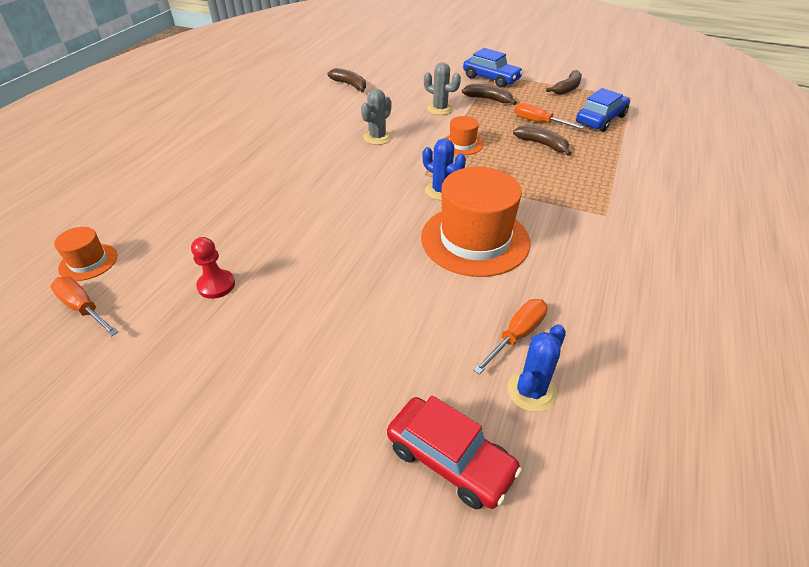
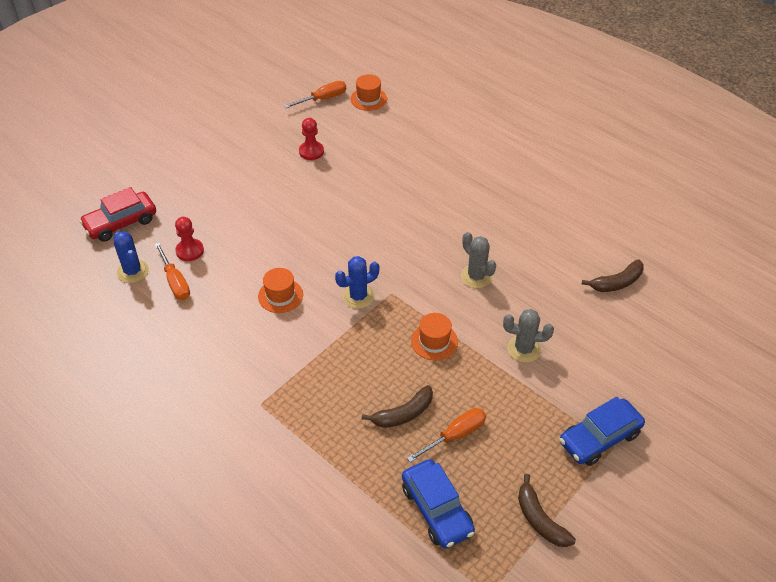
camera: 110 degrees right, 5 degrees up
(440, 109) = (523, 349): grey cactus -> grey cactus turned 45 degrees clockwise
(458, 342) = (190, 251): none -> red pawn
(475, 239) = (280, 295): orange hat -> orange hat, size x0.48
(488, 99) = (535, 409): brown banana -> none

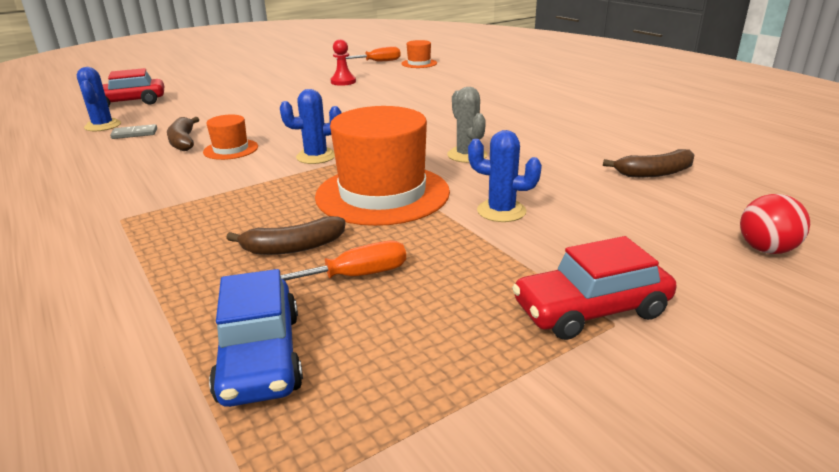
camera: 15 degrees right, 20 degrees down
(175, 282) = (134, 134): orange screwdriver -> grey domino
(190, 251) = (171, 119): red pawn -> none
(434, 341) = (382, 194): orange hat -> orange hat, size x2.10
(523, 349) = (501, 211): grey cactus -> blue cactus
(540, 519) = (437, 401): brown banana -> brown banana (183, 141)
(599, 438) = (591, 310): blue car -> red car
(690, 364) = (766, 249): none -> red ball

